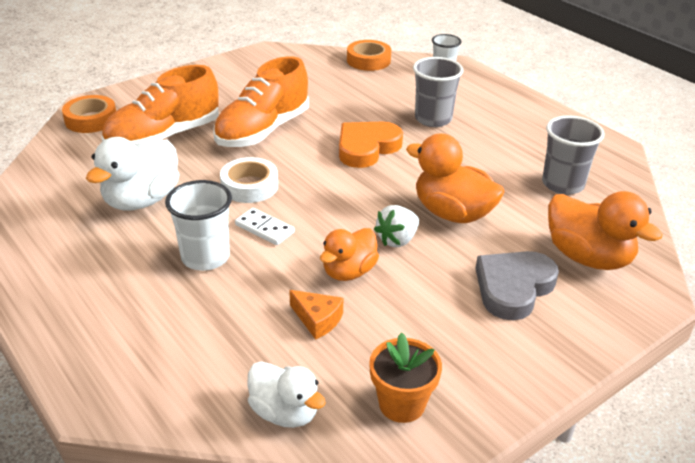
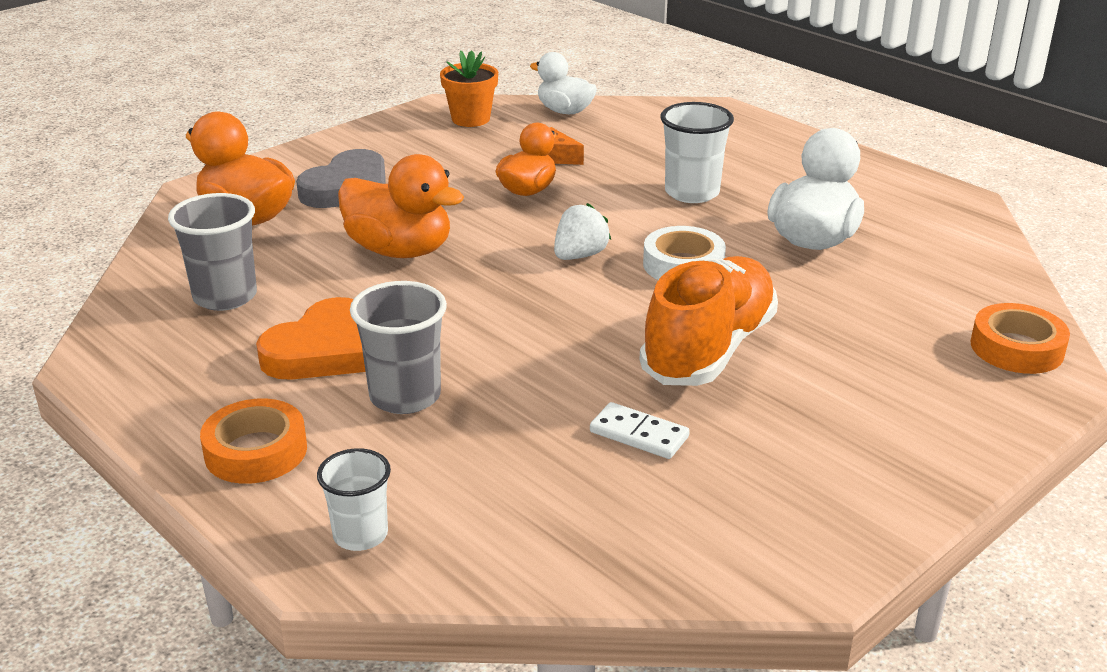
camera: 175 degrees right, 5 degrees down
(164, 137) = (864, 326): orange shoe -> none
(264, 228) = (638, 221): white domino -> white domino (639, 434)
(367, 148) = (524, 332): orange heart -> orange heart (322, 350)
(368, 60) = (546, 559): orange tape -> orange tape (256, 451)
(397, 240) = (474, 220): white strawberry -> white strawberry (580, 255)

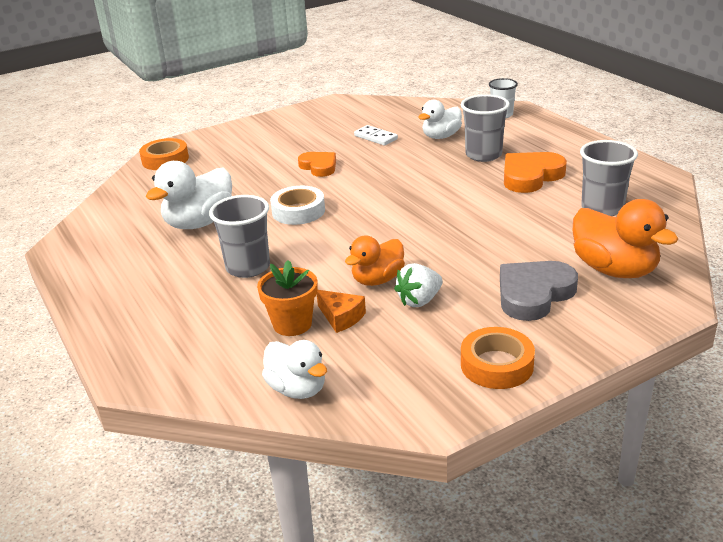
camera: 165 degrees left, 0 degrees up
(256, 451) = (553, 139): orange tape -> orange tape (497, 365)
(400, 250) = (486, 233): orange duck -> none
(470, 119) = (406, 385): orange flower pot -> orange flower pot (292, 324)
(497, 445) = (441, 136): none -> white duck
(580, 255) = (362, 221): white strawberry -> white strawberry (419, 300)
(692, 193) = (248, 267): white cup -> grey cup
(708, 349) = (319, 167): orange shoe -> orange heart

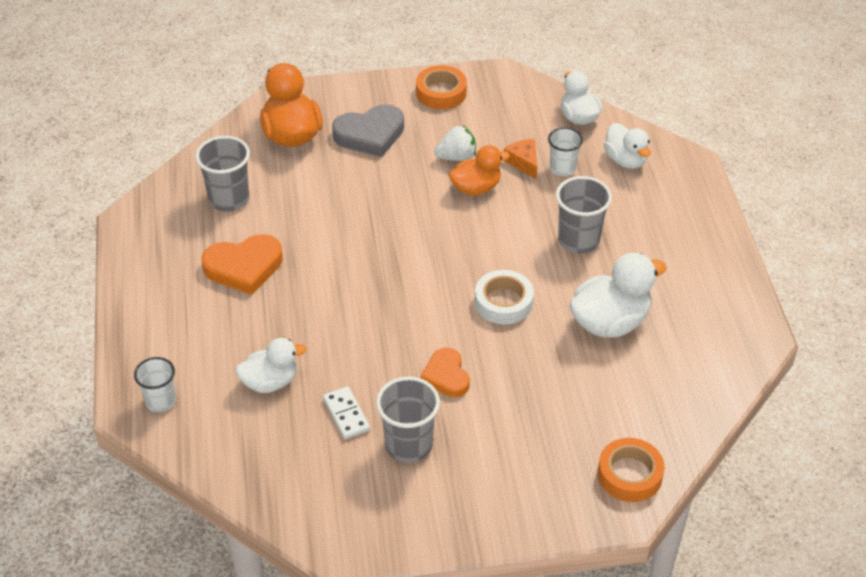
camera: 160 degrees left, 15 degrees up
(218, 354) = (625, 160): none -> white duck
(292, 324) = (562, 168): orange flower pot -> white cup
(483, 155) = (256, 323): grey cup -> grey cup (408, 445)

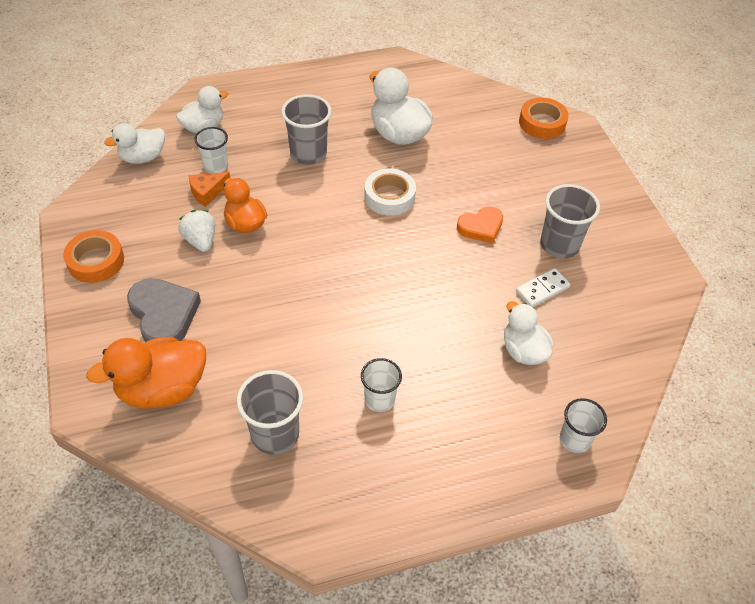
camera: 100 degrees left, 5 degrees up
(244, 267) = (379, 399): orange heart -> white cup

